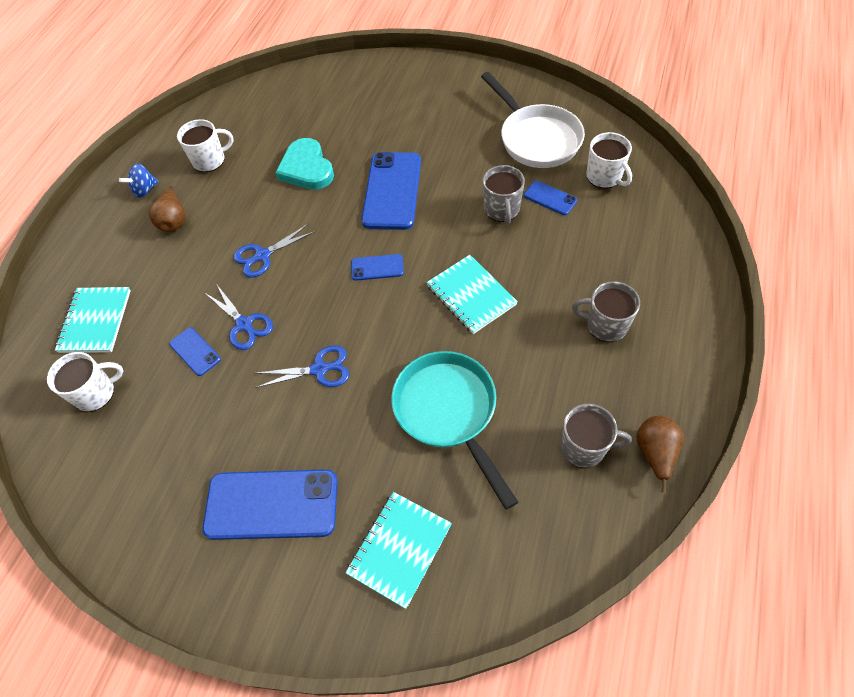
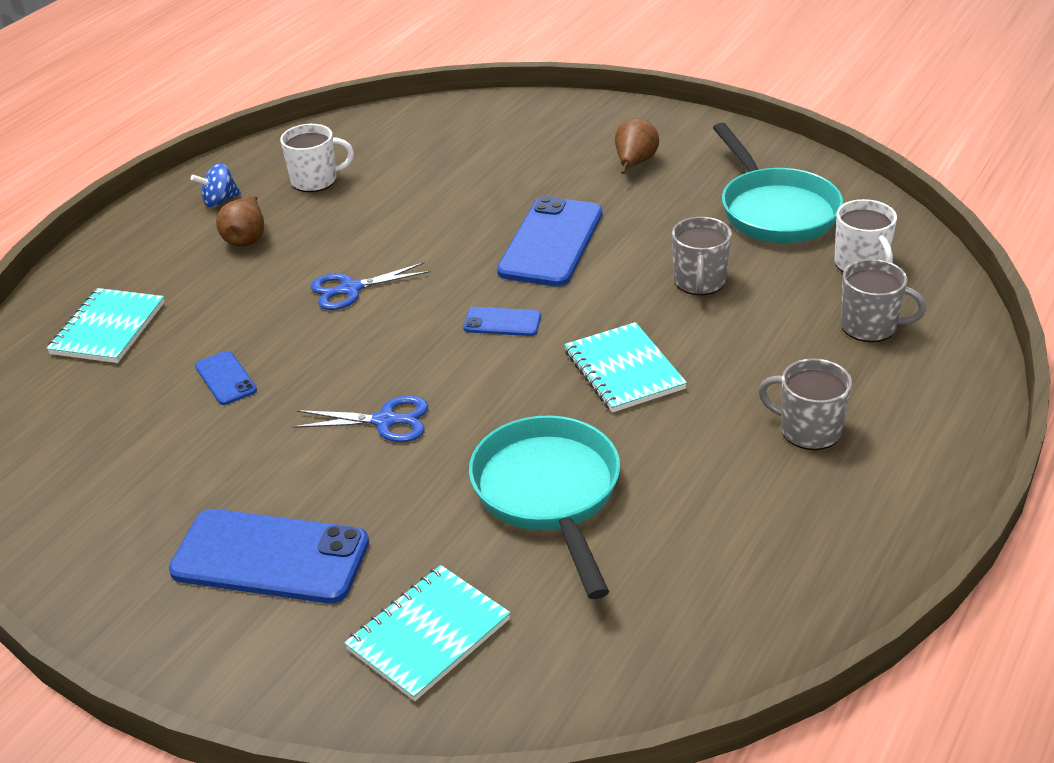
camera: 10 degrees right, 20 degrees down
(96, 393) = (82, 403): white mug -> none
(244, 325) = (301, 359): blue scissors -> none
(306, 168) = (442, 204): turquoise heart -> none
(536, 138) = (775, 210): white pan -> turquoise pan
(550, 198) = (773, 278): blue phone -> none
(584, 447) = (731, 563): grey mug -> grey mug (870, 326)
(655, 453) = (835, 586): brown pear -> brown pear (634, 163)

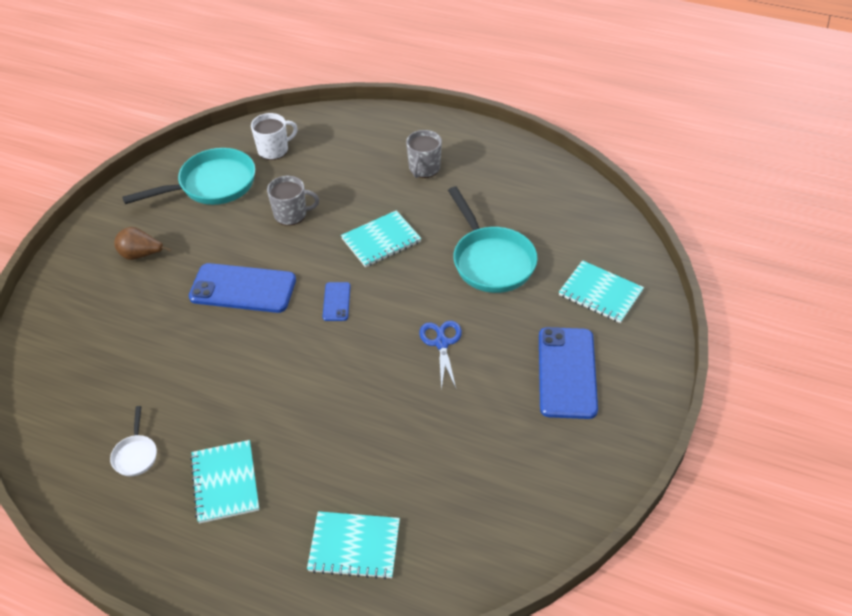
camera: 100 degrees left, 10 degrees up
(220, 201) = (162, 522): blue spinning top -> none
(225, 378) = (409, 443): blue phone -> none
(246, 238) = (225, 482): brown pear -> turquoise notebook
(315, 180) = (135, 455): white mug -> white pan
(349, 289) = (299, 393): blue scissors -> none
(549, 494) = (491, 260): turquoise pan -> turquoise pan turned 90 degrees counterclockwise
(870, 326) = (334, 147): grey mug -> none

